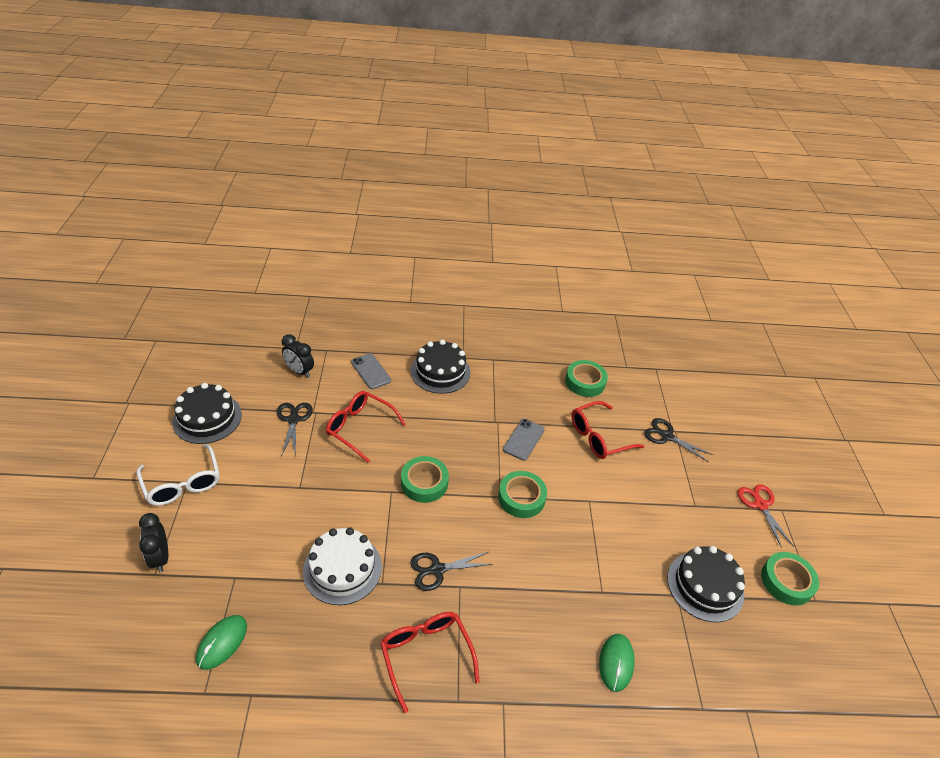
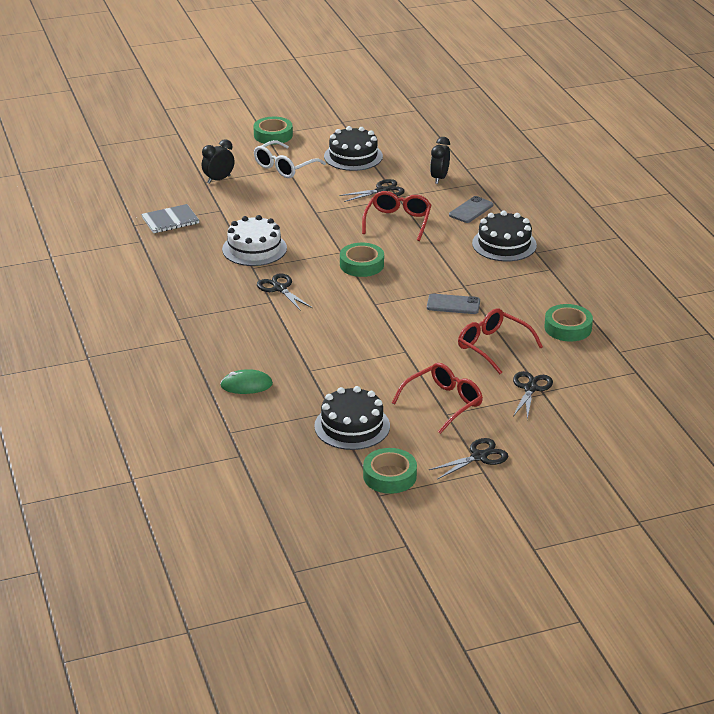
camera: 75 degrees right, 10 degrees down
(222, 642) = (170, 220): green mouse -> grey notebook
(426, 655) = (205, 298): red glasses -> red glasses (443, 403)
(521, 498) = (381, 315): green tape -> green tape (273, 135)
(760, 505) = (479, 457): red scissors -> black scissors

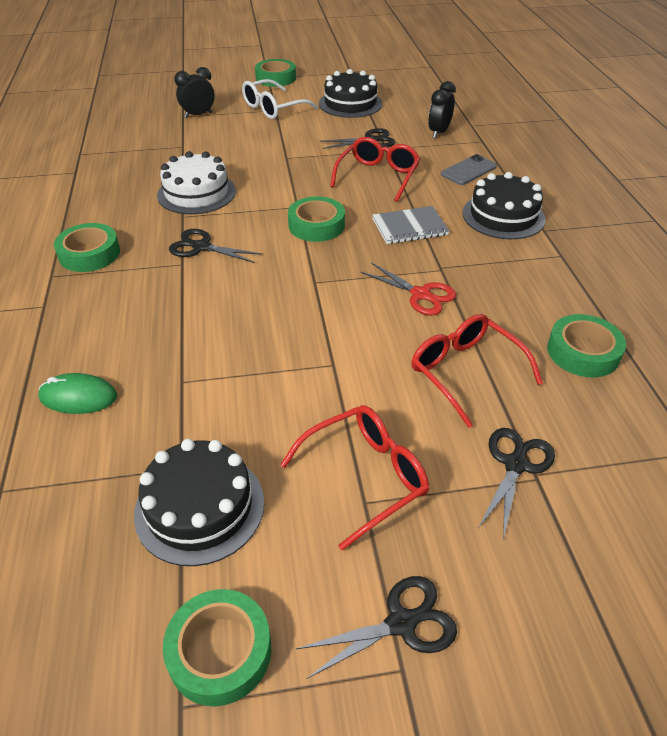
camera: 10 degrees right, 10 degrees up
(170, 220) = (121, 152): grey notebook -> grey notebook (409, 227)
(196, 301) = (89, 254): none -> green tape
(280, 288) = (201, 247): black scissors -> black scissors turned 45 degrees counterclockwise
(453, 304) = (420, 294): grey phone -> red scissors

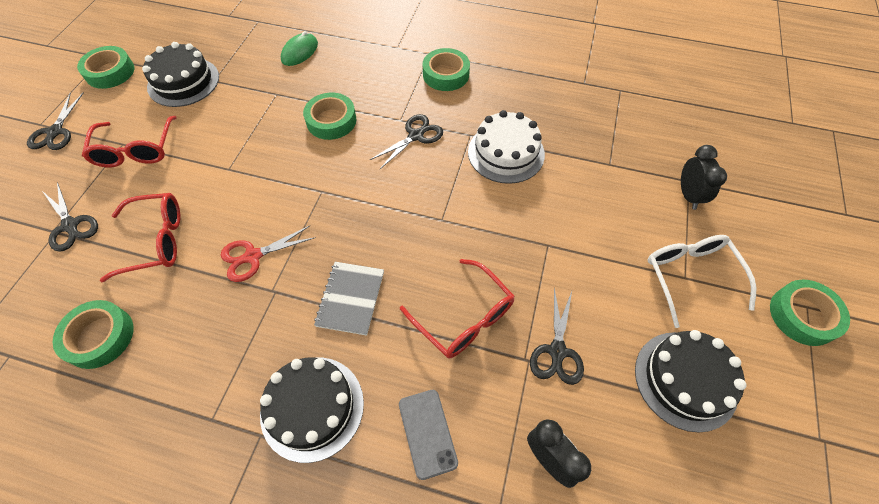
camera: 115 degrees right, 15 degrees up
(316, 225) = (400, 222): green tape -> green tape (331, 121)

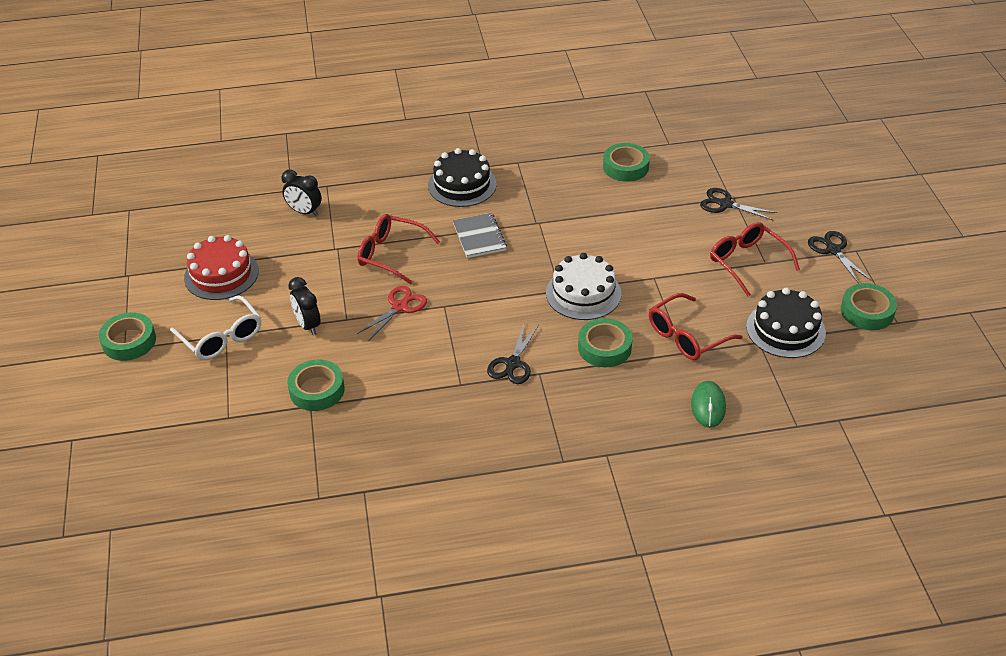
camera: 155 degrees right, 15 degrees down
(156, 241) = (652, 218): red glasses -> red glasses (686, 336)
(253, 256) = (571, 234): red scissors -> red scissors (399, 307)
(427, 433) = (384, 198): grey phone -> none
(446, 74) = (526, 441): green tape -> green tape (317, 390)
(506, 153) = (416, 379): white cake -> white cake (583, 293)
(557, 351) = (316, 259): black scissors -> none
(685, 380) = (221, 274): black cake -> red cake
(688, 195) = (227, 403): black clock -> black clock (308, 325)

